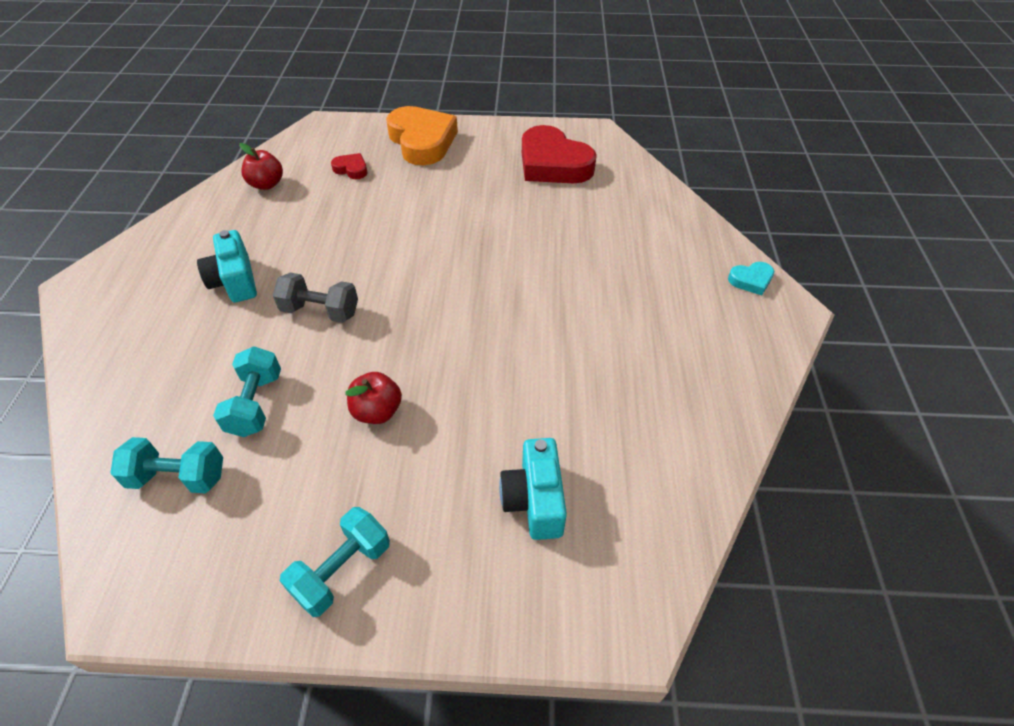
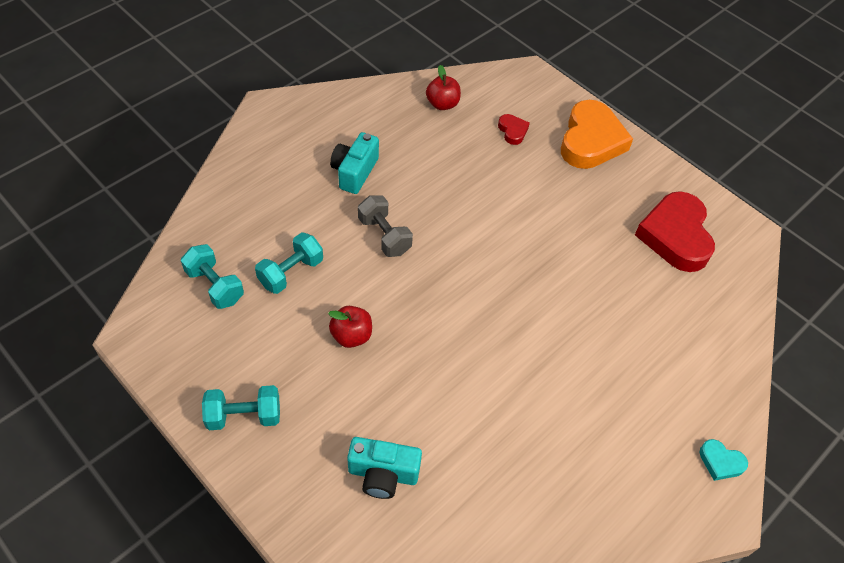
camera: 40 degrees right, 5 degrees up
(534, 500) = (383, 474): turquoise camera -> turquoise camera turned 120 degrees counterclockwise

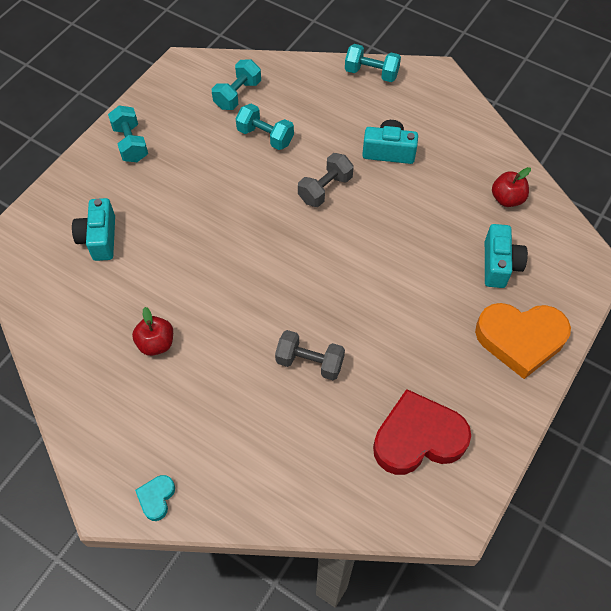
camera: 80 degrees right, 5 degrees up
(241, 158) = (371, 73): none -> turquoise dumbbell
(351, 336) = (216, 190): red apple -> red apple (156, 343)
(512, 131) = (499, 265): red heart -> turquoise camera
(588, 298) = (309, 362): none -> grey dumbbell

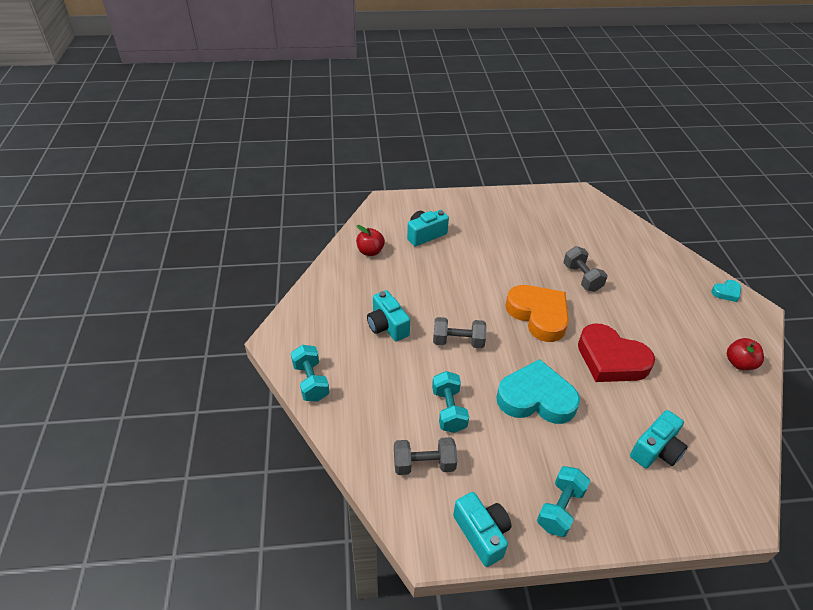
camera: 130 degrees left, 15 degrees down
(156, 343) = (667, 353): red apple -> red apple (739, 363)
(162, 92) = (482, 534): none -> turquoise camera
(219, 199) = (536, 398): none -> turquoise heart
(237, 95) = (424, 464): turquoise dumbbell -> grey dumbbell
(418, 438) = (563, 219): red heart -> red heart (611, 359)
(520, 339) = (464, 209): orange heart -> orange heart (538, 315)

